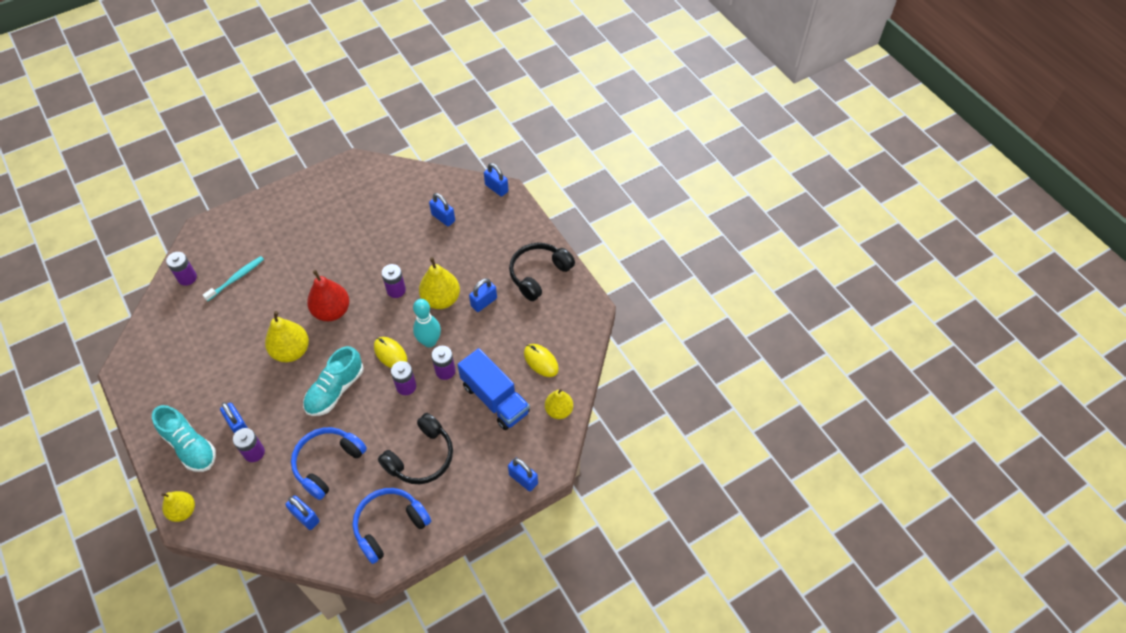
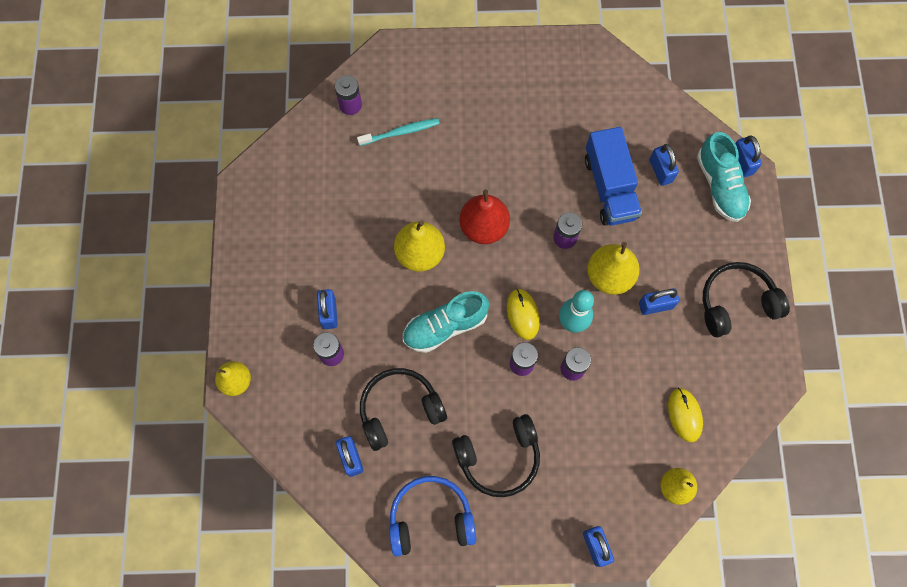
camera: 30 degrees right, 15 degrees up
(190, 446) = (272, 311): turquoise shoe -> turquoise shoe (720, 186)
(328, 463) = (399, 409): blue headphones -> black headphones
(495, 399) = (611, 433): blue truck -> blue truck (609, 187)

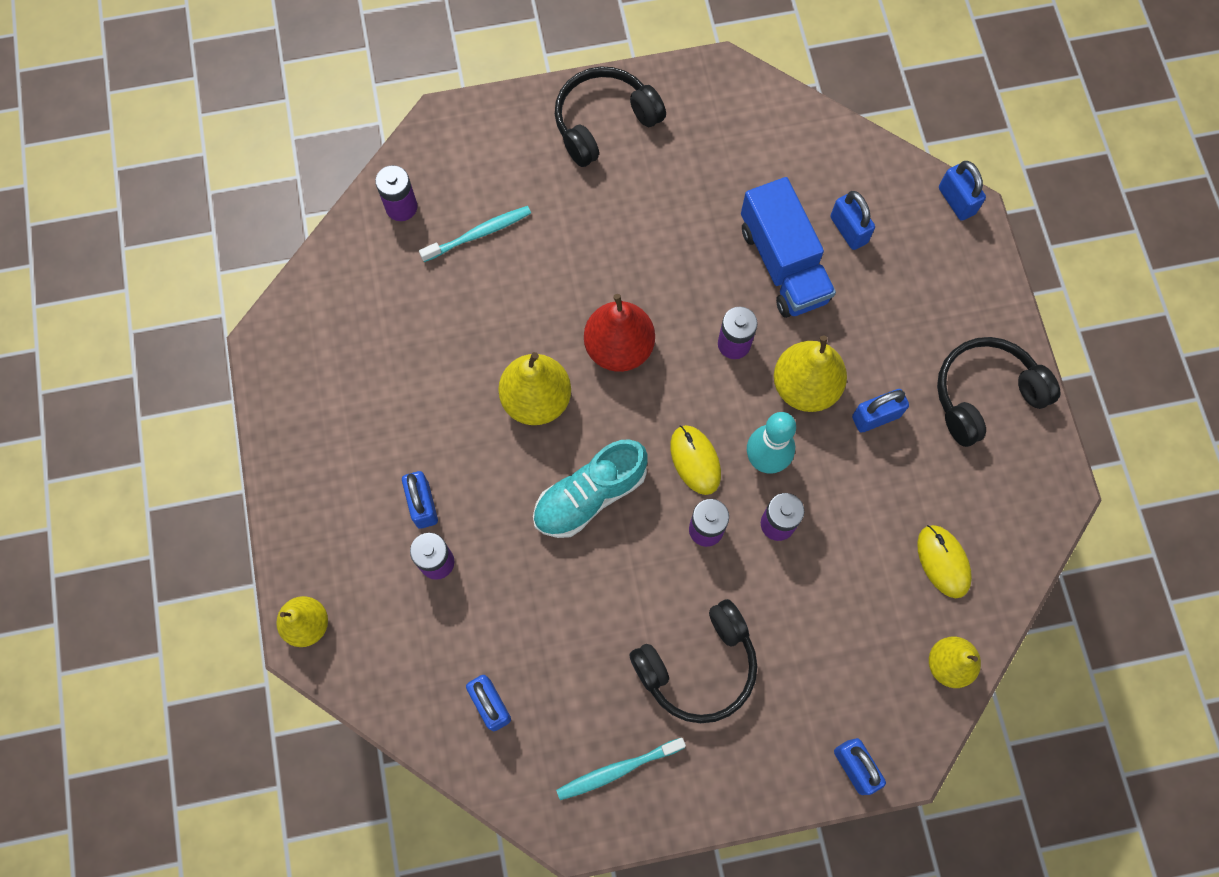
camera: 10 degrees left, 0 degrees up
(399, 409) = (547, 624): black headphones -> black headphones (604, 122)
(430, 518) = (618, 769): blue headphones -> turquoise toothbrush
(720, 186) = (933, 237): turquoise shoe -> none

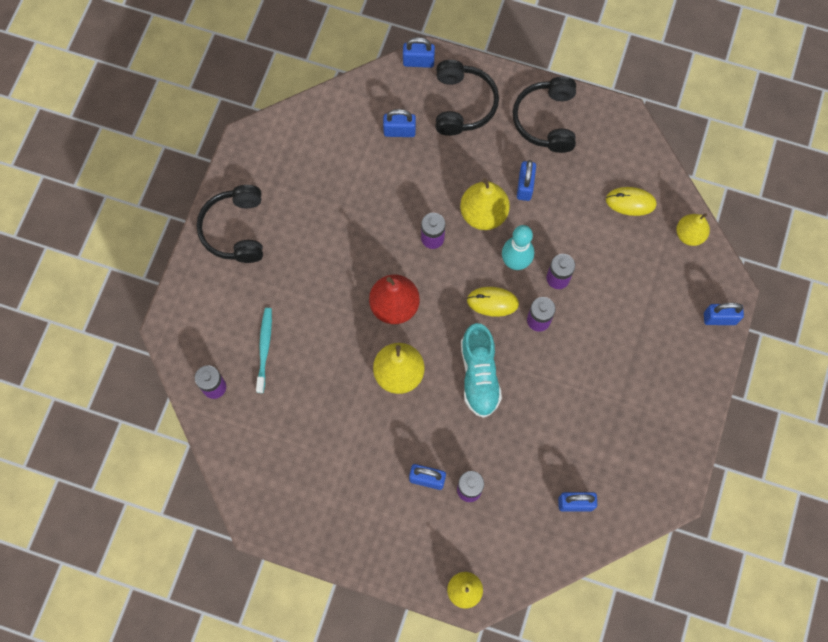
camera: 60 degrees left, 0 degrees up
(618, 769) = (653, 450): turquoise toothbrush -> none
(698, 666) = (617, 371): black headphones -> black headphones (462, 104)
(783, 264) = (398, 180): blue truck -> none

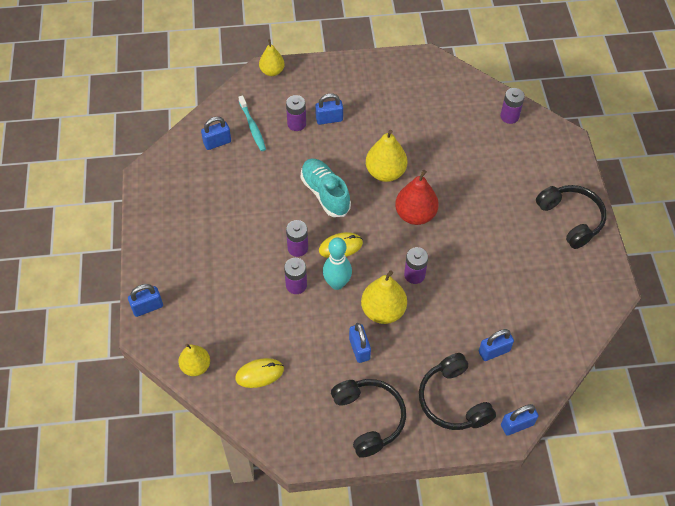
camera: 155 degrees right, 15 degrees down
(264, 349) = (491, 151): turquoise toothbrush -> turquoise toothbrush (252, 127)

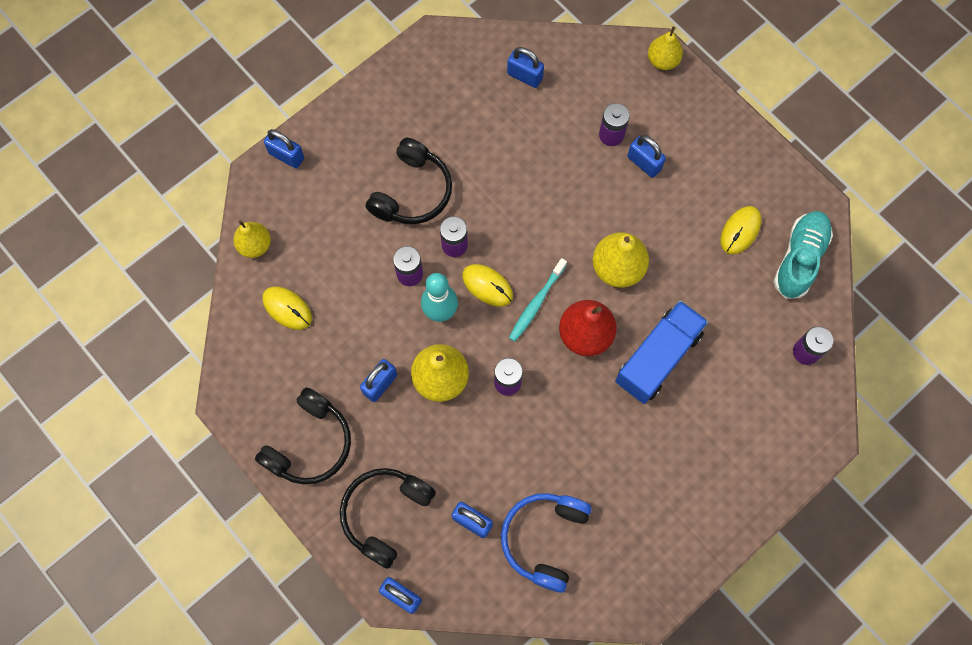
camera: 55 degrees right, 15 degrees up
(252, 127) = (572, 94): turquoise toothbrush -> turquoise toothbrush (536, 303)
(325, 193) = (542, 225): turquoise shoe -> turquoise shoe (799, 259)
(411, 101) = (740, 231): none -> yellow mouse
(459, 187) = (658, 358): none -> blue truck
(533, 317) = (544, 539): none -> blue headphones
(571, 219) = (708, 507): black headphones -> black headphones (412, 192)

